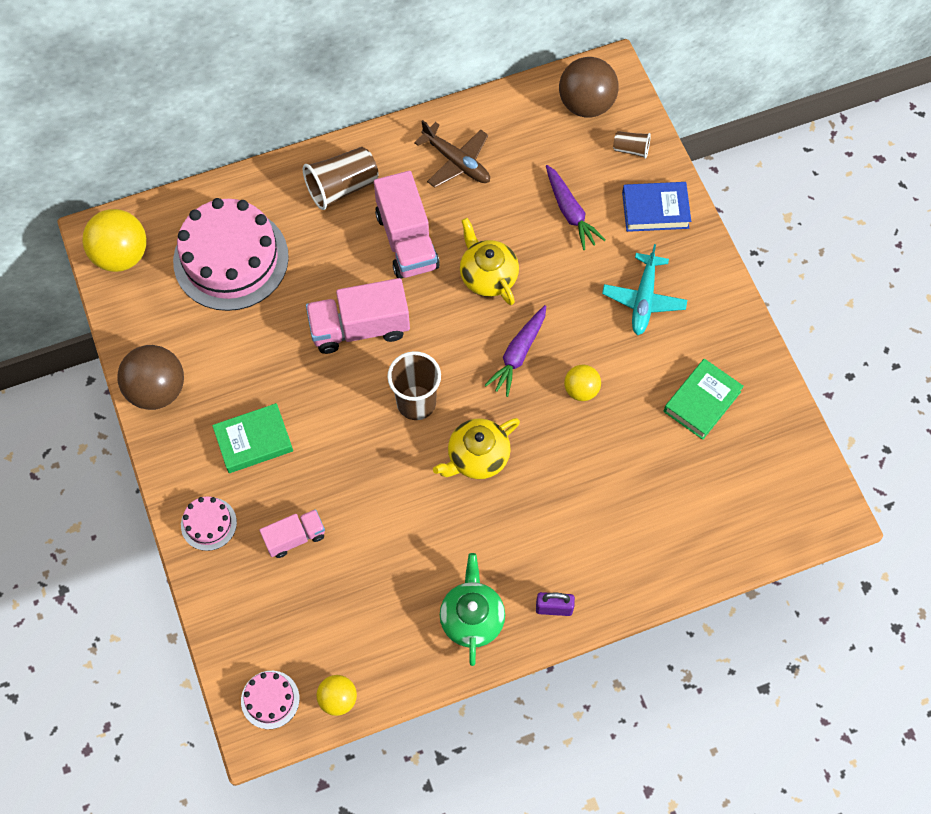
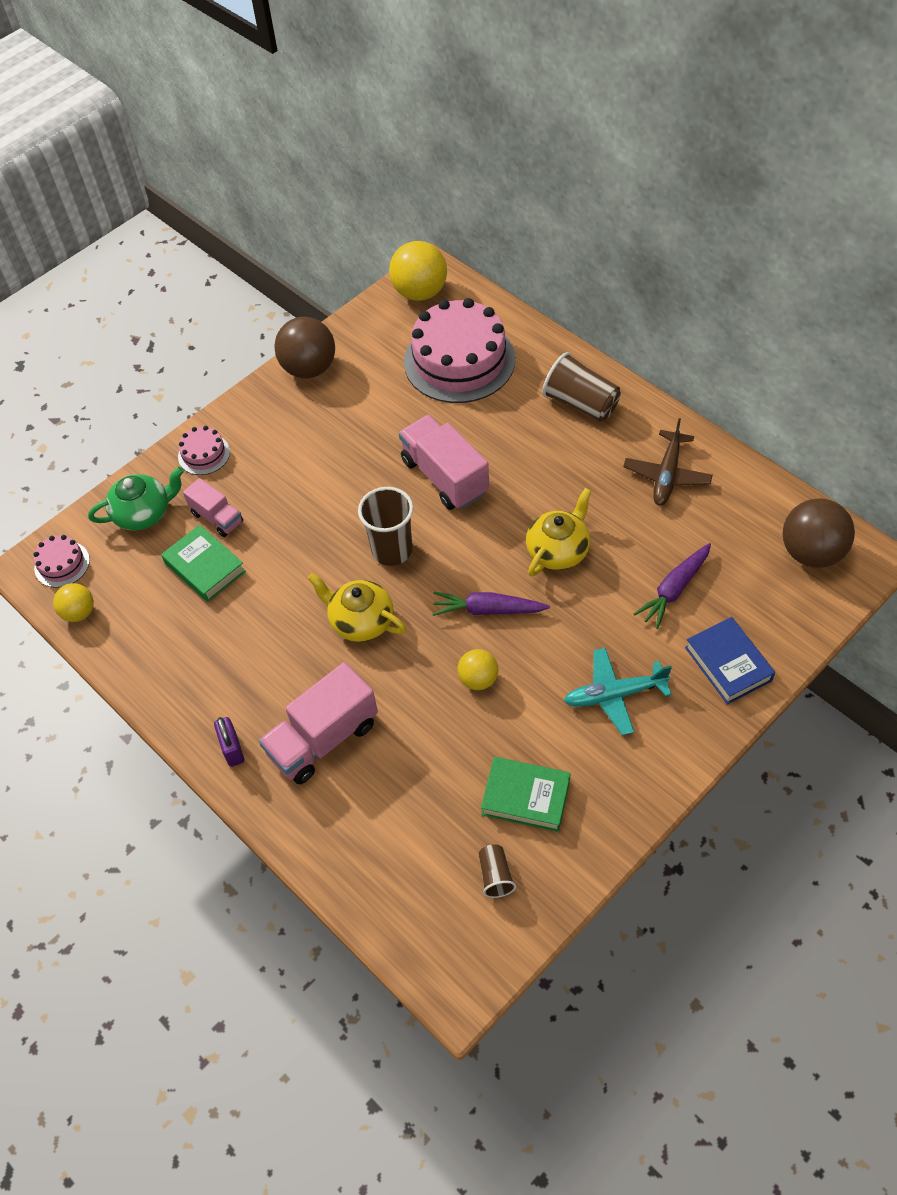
camera: 70 degrees right, 10 degrees down
(253, 441) = (294, 450): green book -> green book (205, 567)
(407, 240) = (556, 473): pink truck -> pink truck (323, 739)
(472, 618) = (195, 684): green teapot -> green teapot (143, 513)
(631, 149) = (786, 613): brown cup -> brown cup (495, 876)

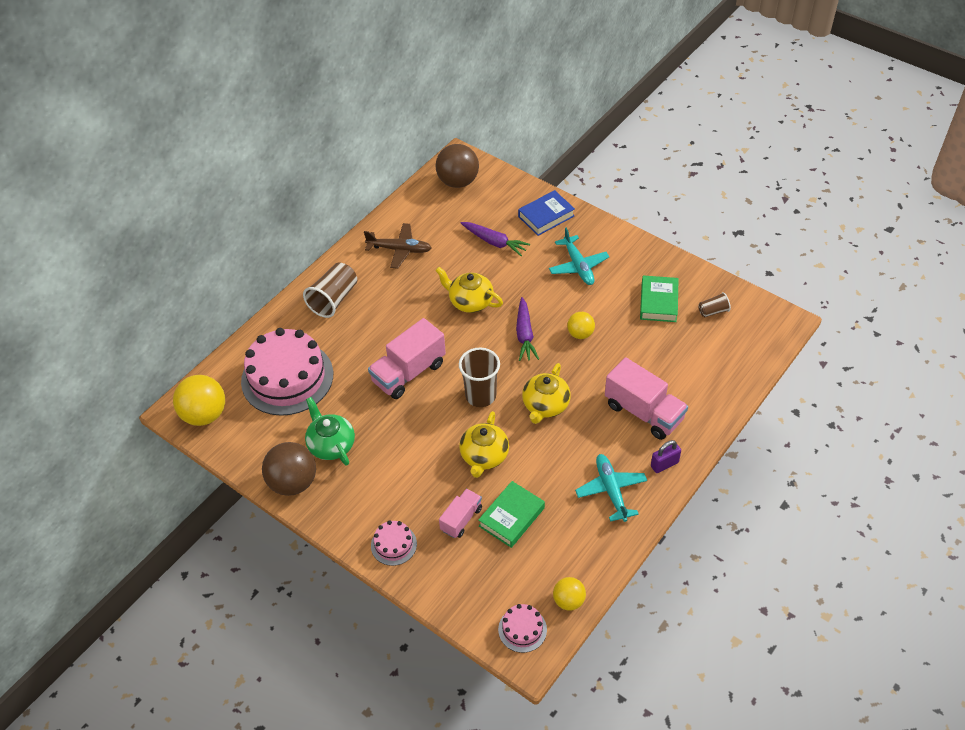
camera: 100 degrees left, 5 degrees down
(143, 513) = (461, 577): green teapot -> green teapot (331, 445)
(211, 678) = (611, 490): none -> turquoise plane
(298, 547) = (484, 456): none -> yellow teapot

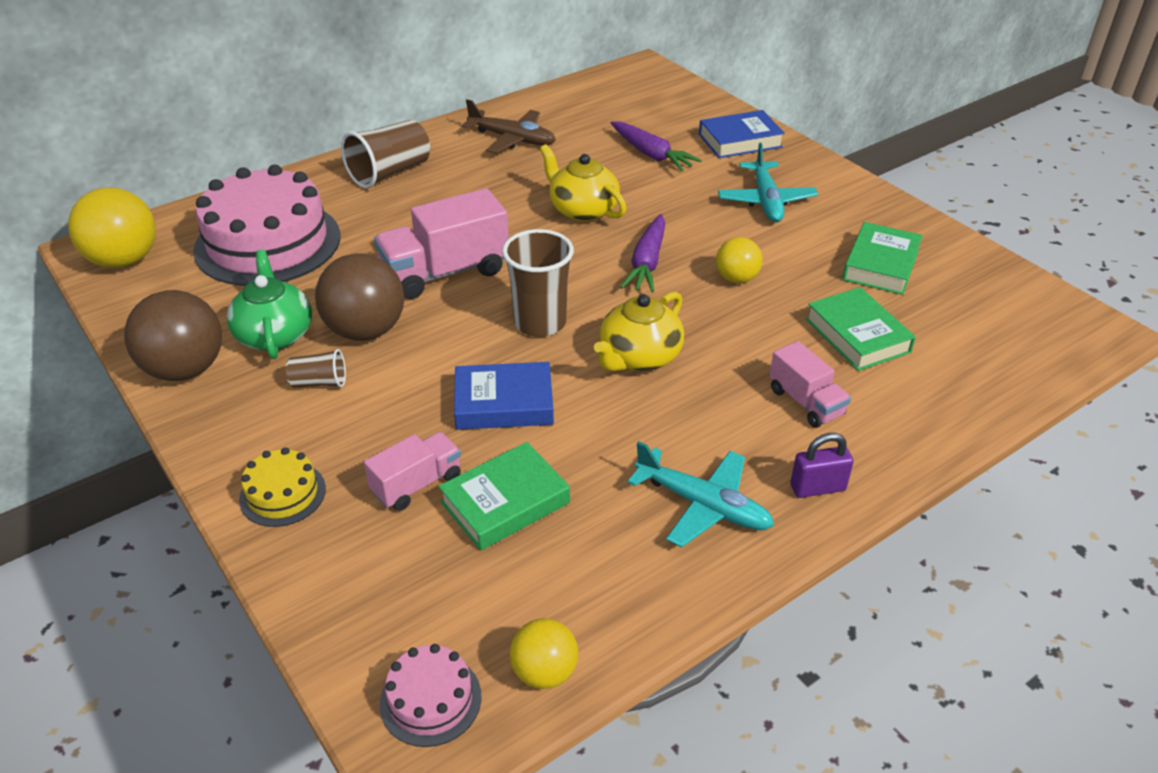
camera: 15 degrees right, 10 degrees down
(393, 544) = (282, 494): pink cake -> yellow cake
(458, 181) = (630, 88): brown ball -> brown ball (366, 330)
(484, 456) = (504, 403): yellow teapot -> blue book
(611, 490) = (703, 505): turquoise plane -> turquoise plane turned 120 degrees clockwise
(644, 412) = (806, 402): pink truck -> pink truck, size x0.58
(658, 359) = (857, 335): none -> green book
(713, 311) = (971, 293): brown cup -> brown cup (319, 382)

